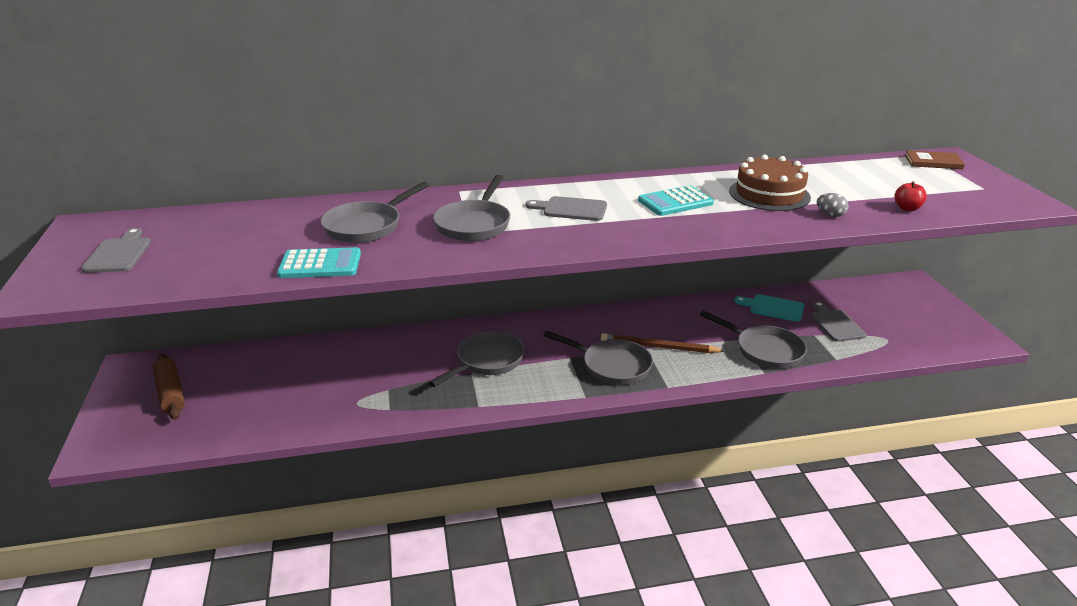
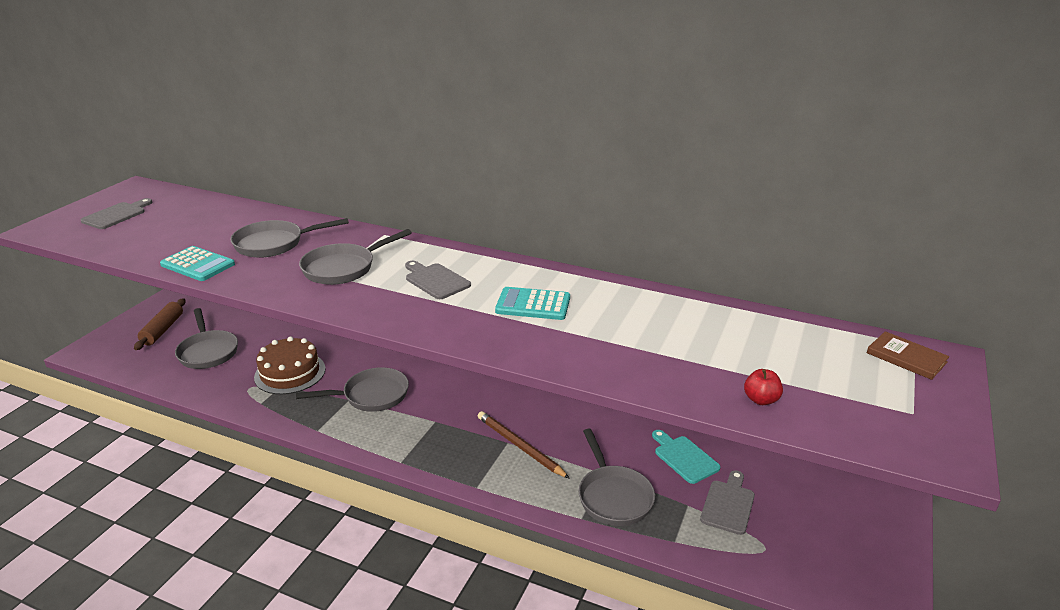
camera: 35 degrees right, 0 degrees up
(612, 366) = (457, 445): grey pan -> grey pan (208, 352)
(769, 194) = (637, 328): brown cake -> brown cake (290, 373)
(830, 215) = (658, 374): grey egg -> none

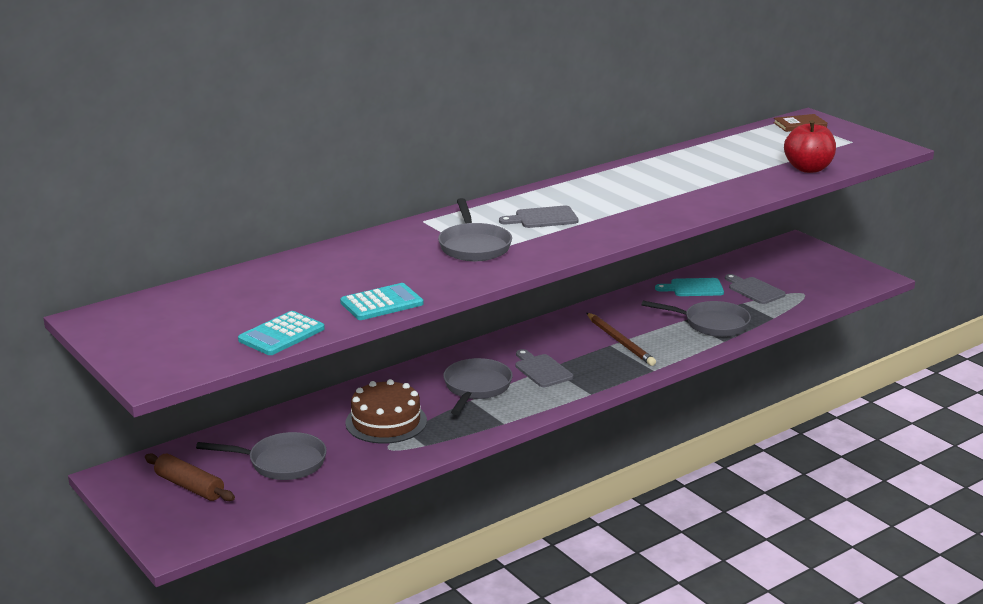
camera: 60 degrees left, 5 degrees down
(116, 215) = (176, 333): grey cutting board -> grey cutting board (542, 370)
(274, 244) = (379, 266): grey pan -> none
(520, 446) = (620, 341): brown pencil -> brown pencil turned 105 degrees counterclockwise
(533, 304) = (624, 196): turquoise calculator -> turquoise calculator (281, 334)
(761, 400) = (808, 169): red apple -> red apple, size x1.98

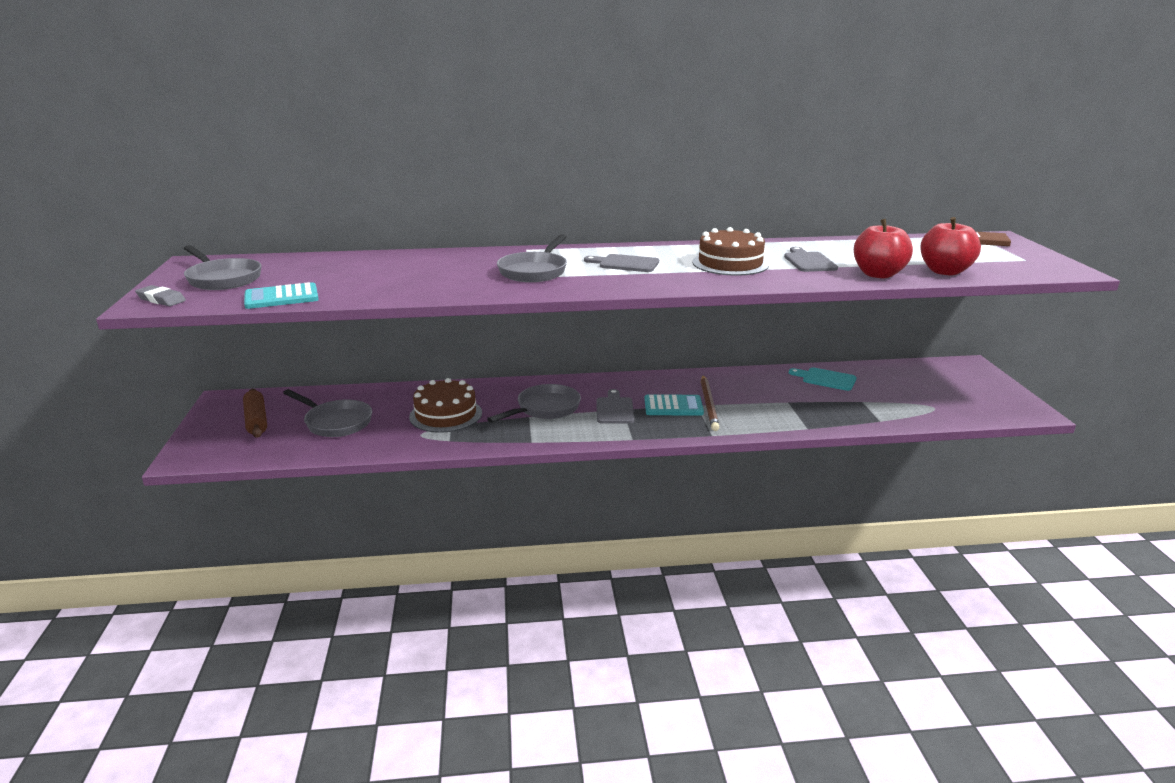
camera: 30 degrees right, 0 degrees up
(158, 369) = (161, 299): none -> grey eraser
(382, 303) = (391, 293): turquoise calculator -> turquoise calculator (673, 406)
(632, 197) = (730, 263): none -> brown cake
(711, 324) = (811, 411): grey pan -> grey pan (222, 279)
(754, 290) = (885, 394): grey cutting board -> grey cutting board (809, 261)
(763, 183) = (878, 274): none -> red apple

